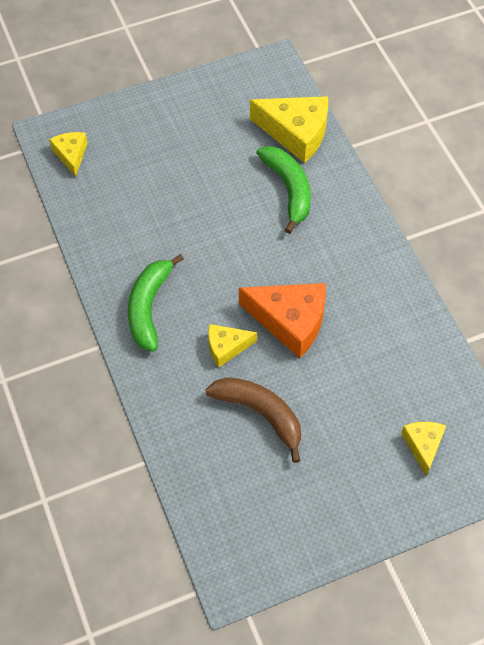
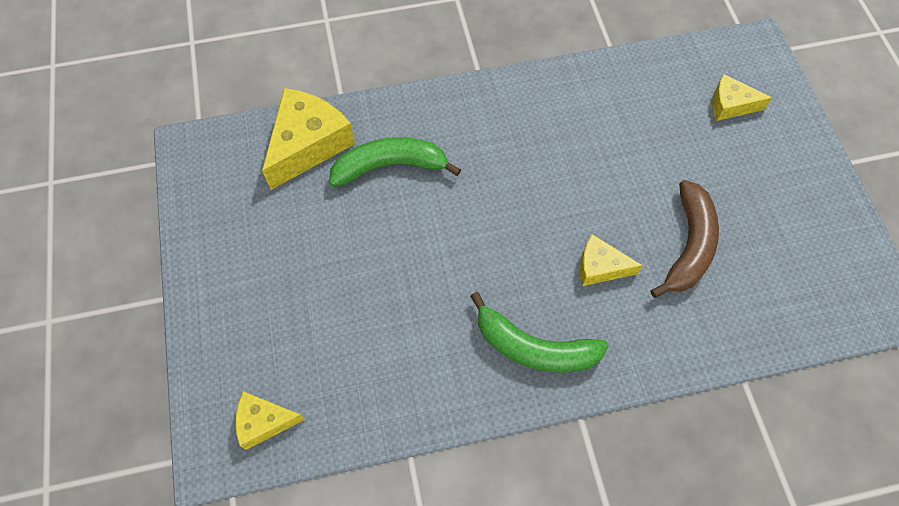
camera: 80 degrees left, 5 degrees up
(226, 347) = (600, 267): yellow cheese -> yellow cheese turned 105 degrees clockwise
(260, 414) = (688, 245): brown banana -> brown banana turned 150 degrees clockwise
(290, 321) = (572, 196): orange cheese -> none

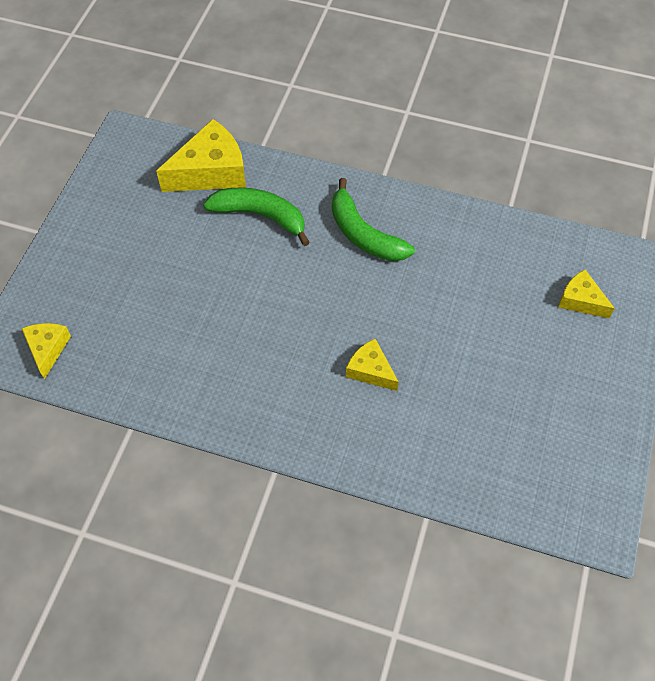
camera: 30 degrees right, 5 degrees down
(264, 422) = (47, 349): yellow cheese -> yellow cheese turned 60 degrees clockwise
(534, 347) = (274, 401): green banana -> green banana (363, 234)
(688, 245) = (457, 391): brown banana -> none

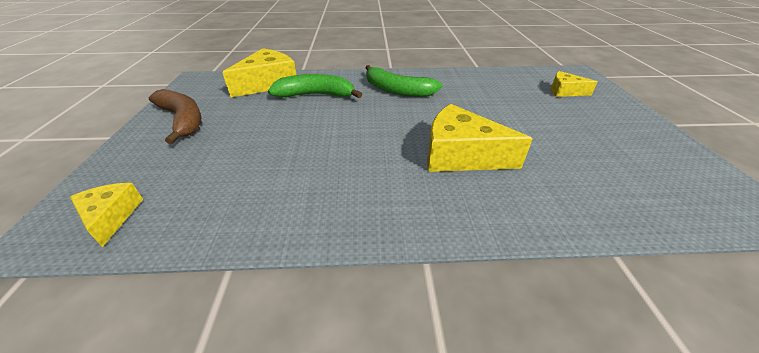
camera: 20 degrees left, 20 degrees down
(107, 224) = (183, 120): none -> brown banana
(370, 370) = (460, 155): yellow cheese -> yellow cheese, size x1.79

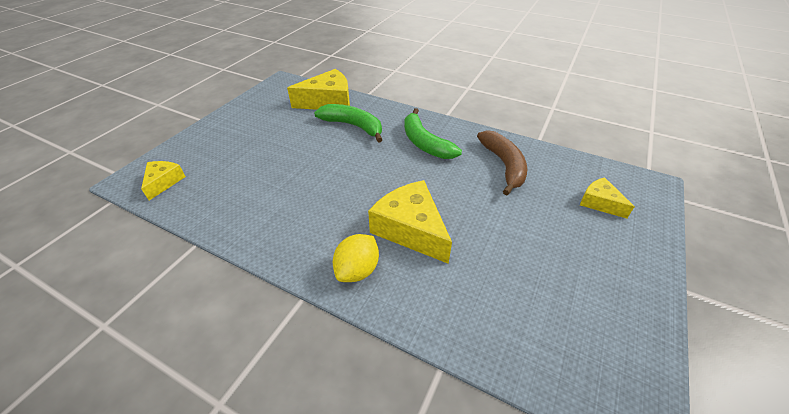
camera: 30 degrees right, 5 degrees up
(183, 120) = (247, 120): brown banana -> brown banana (504, 165)
(454, 207) = (357, 270): none -> yellow lemon

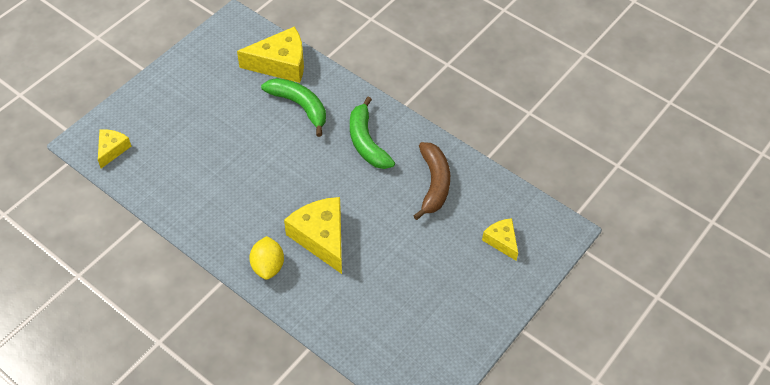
camera: 10 degrees right, 10 degrees up
(357, 270) = (268, 266): yellow lemon -> yellow lemon turned 45 degrees counterclockwise

